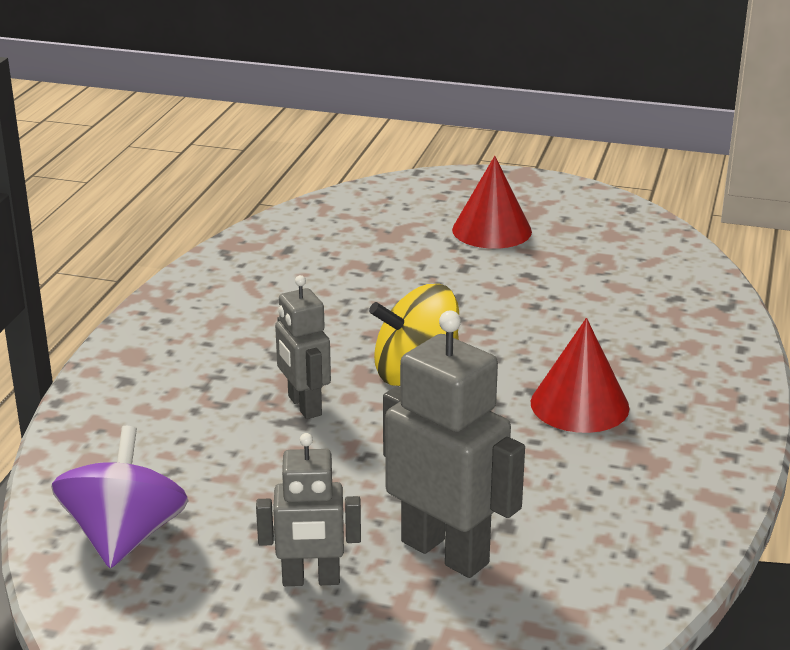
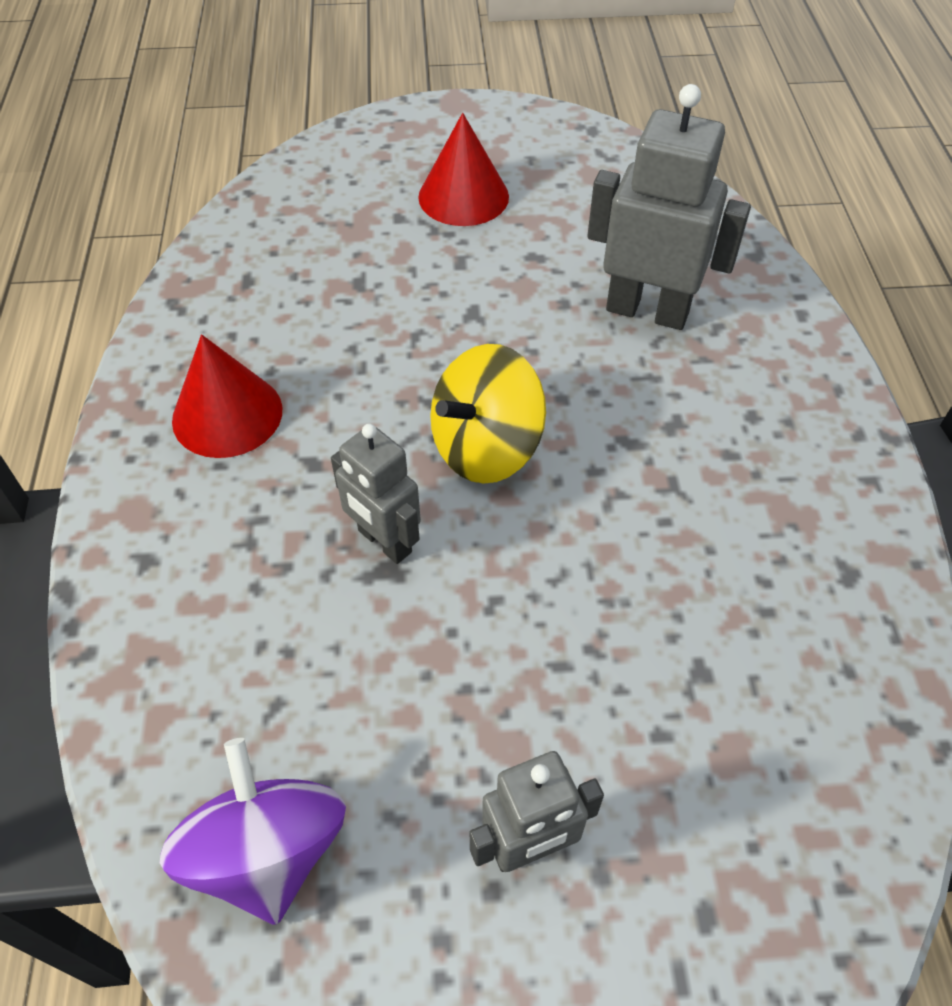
camera: 20 degrees left, 25 degrees up
(445, 552) = (657, 742): grey robot -> grey robot (647, 311)
(579, 405) = (685, 449): red cone -> red cone (227, 414)

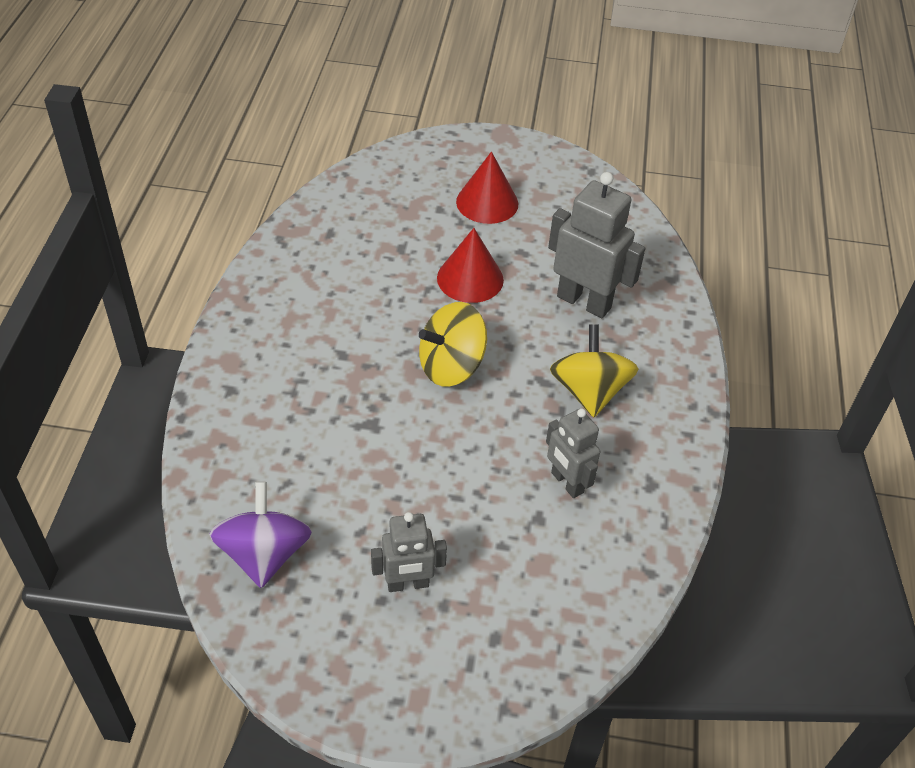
camera: 10 degrees right, 5 degrees down
(227, 414) = (297, 315): red cone -> red cone (470, 278)
(384, 542) = (373, 408): grey robot -> grey robot (566, 483)
(703, 444) = (589, 391): none -> yellow spinning top

